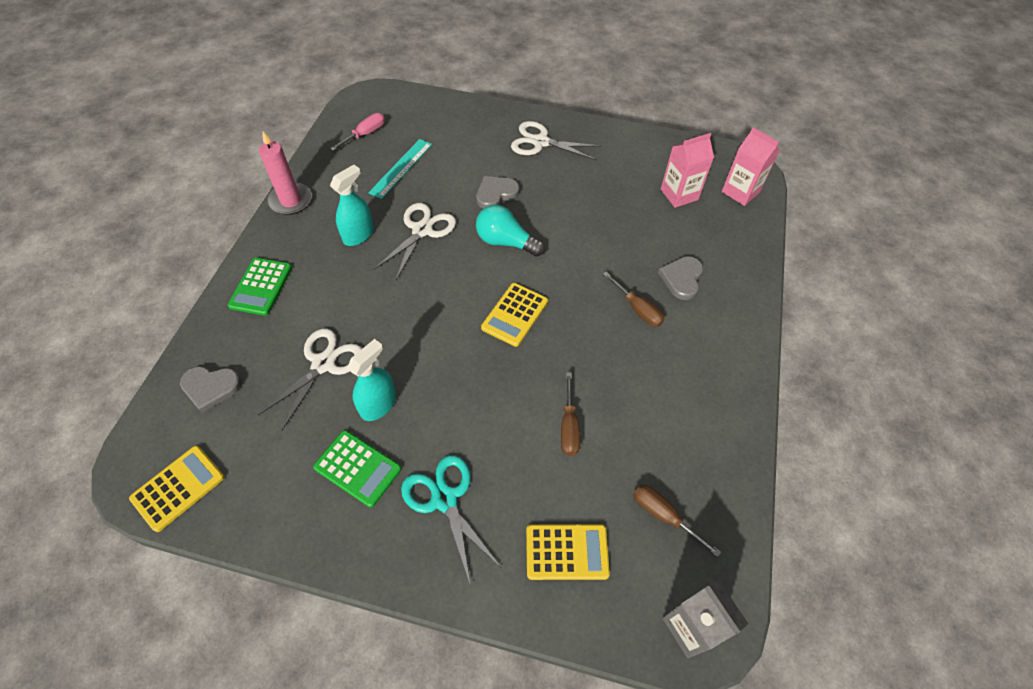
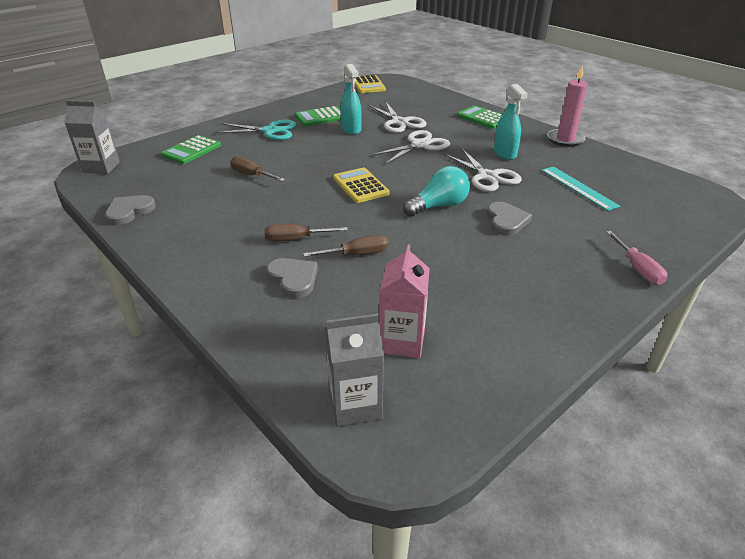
camera: 125 degrees right, 20 degrees down
(211, 387) = (419, 97): grey heart -> grey heart (129, 211)
(365, 134) = (642, 183): pink screwdriver -> pink screwdriver (637, 268)
(540, 142) = (574, 276): white scissors -> white scissors (420, 145)
(566, 552) = (191, 150): yellow calculator -> green calculator
(664, 516) = (154, 182): brown screwdriver -> brown screwdriver (356, 254)
(740, 192) = (355, 404): pink carton -> grey carton

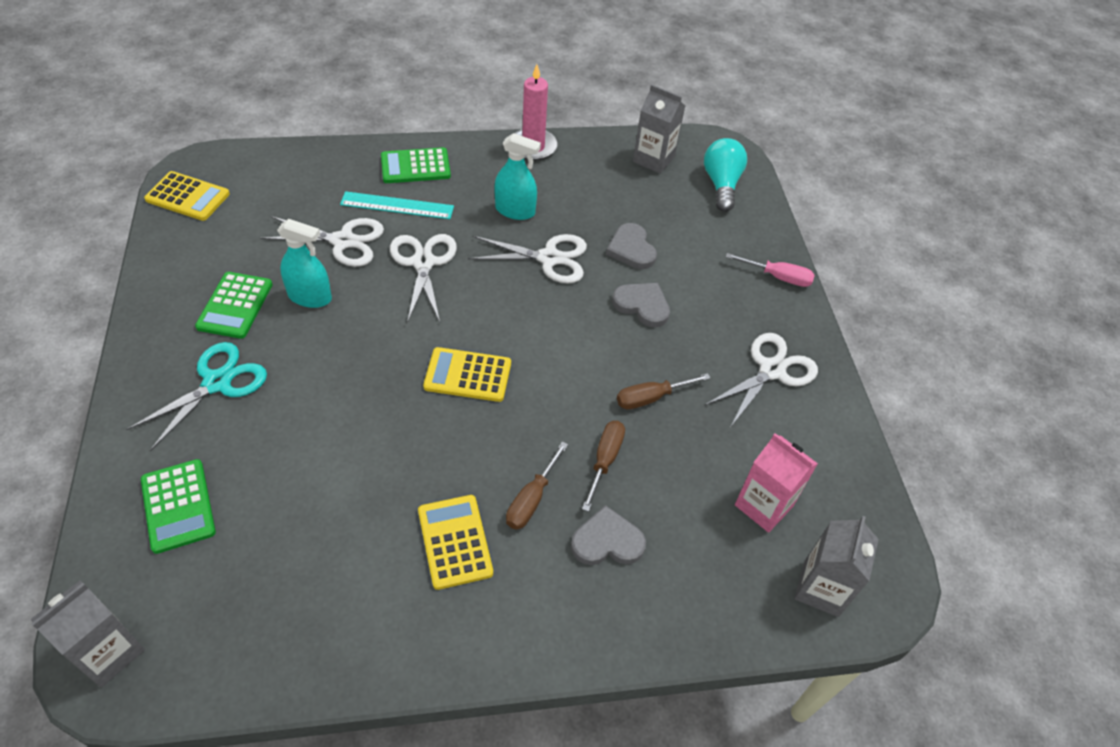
camera: 60 degrees left, 15 degrees up
(129, 211) = (302, 658): grey heart -> grey heart (631, 249)
(240, 226) = (455, 541): none -> yellow calculator
(252, 175) = (333, 468): brown screwdriver -> brown screwdriver (651, 397)
(439, 206) = (571, 336): turquoise light bulb -> turquoise light bulb (721, 184)
(538, 299) = (771, 370): none -> white scissors
(578, 187) = (630, 212): turquoise ruler -> turquoise ruler (397, 205)
(642, 178) = (653, 159): none -> grey carton

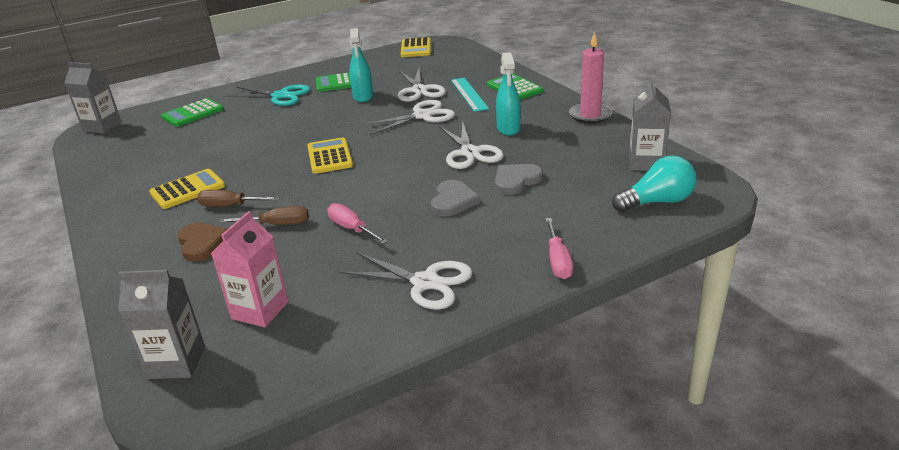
camera: 75 degrees right, 20 degrees down
(607, 541) = (202, 243): grey heart -> brown heart
(651, 397) = (352, 229): brown screwdriver -> pink screwdriver

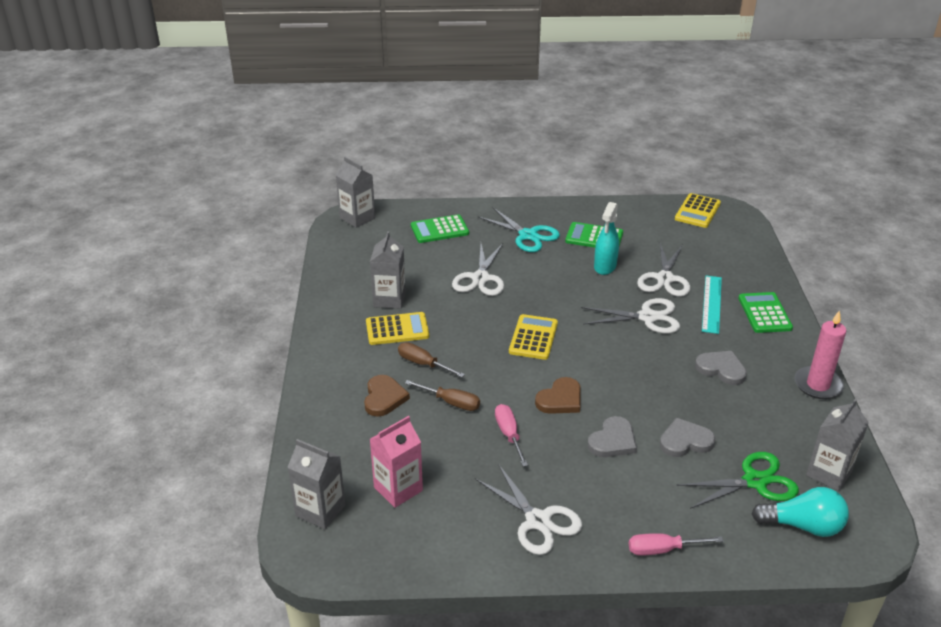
camera: 25 degrees right, 5 degrees up
(167, 171) = (389, 299): none -> grey carton
(384, 189) = (560, 399): none -> brown heart
(470, 153) = (664, 386): white scissors -> white scissors (480, 278)
(508, 128) = (721, 369): turquoise spray bottle -> grey heart
(558, 260) = (663, 550): pink screwdriver -> pink screwdriver turned 60 degrees clockwise
(594, 187) = (754, 481): none -> green scissors

